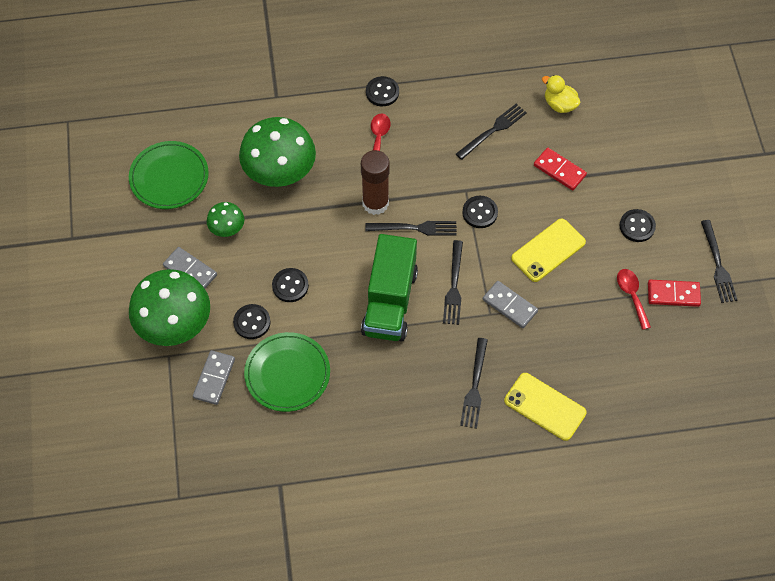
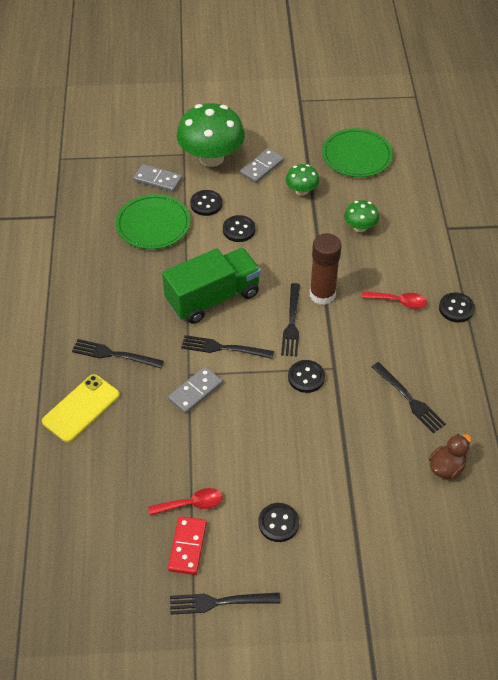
camera: 95 degrees right, 10 degrees down
(280, 172) = (360, 227): green mushroom -> green mushroom, size x0.49
(389, 302) = (213, 298): green truck -> green truck turned 135 degrees clockwise
(548, 250) = (256, 432): yellow phone -> none
(559, 104) = (446, 467): yellow duck -> brown duck
(559, 170) = (356, 456): red domino -> none

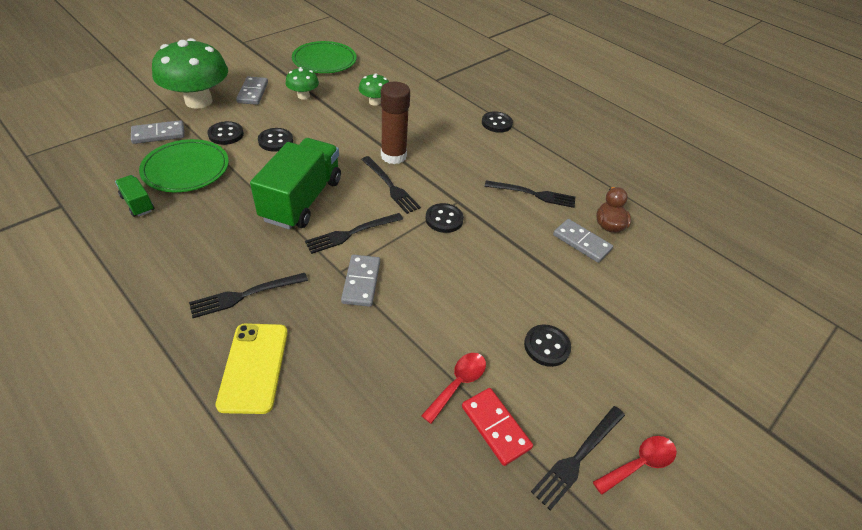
camera: 45 degrees left, 5 degrees down
(101, 240) = (138, 203): none -> green truck
(399, 302) = (454, 136): red spoon -> red spoon (639, 463)
(402, 466) = (581, 242): none -> grey domino

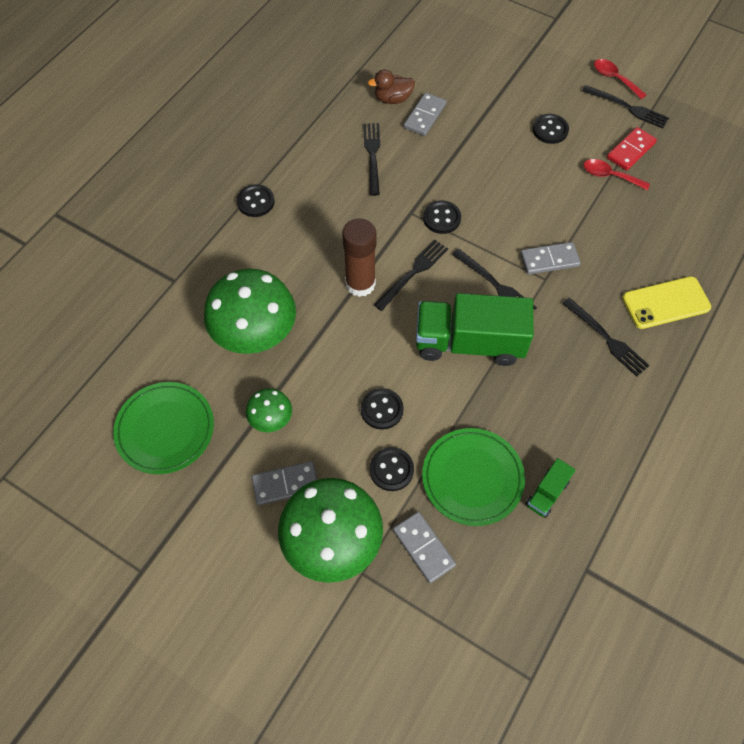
camera: 100 degrees left, 15 degrees up
(375, 102) = (255, 333): green mushroom -> green mushroom, size x2.04

